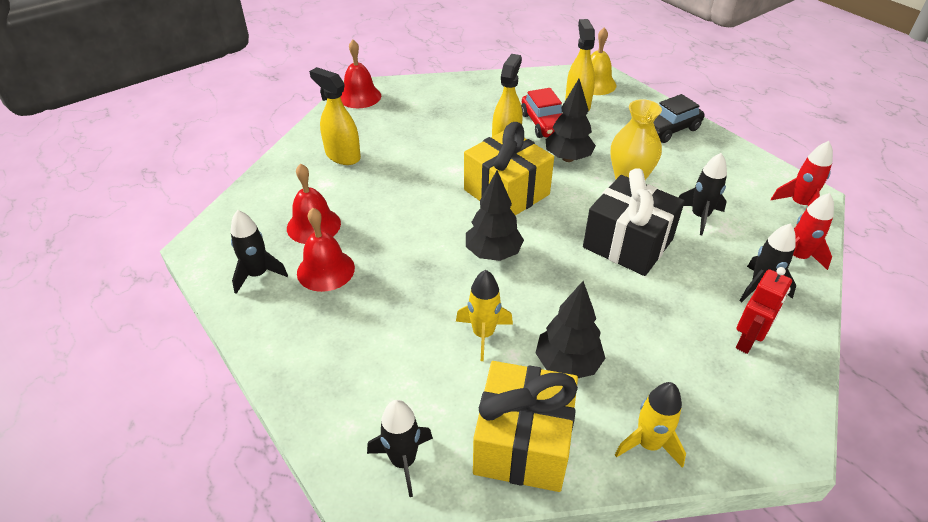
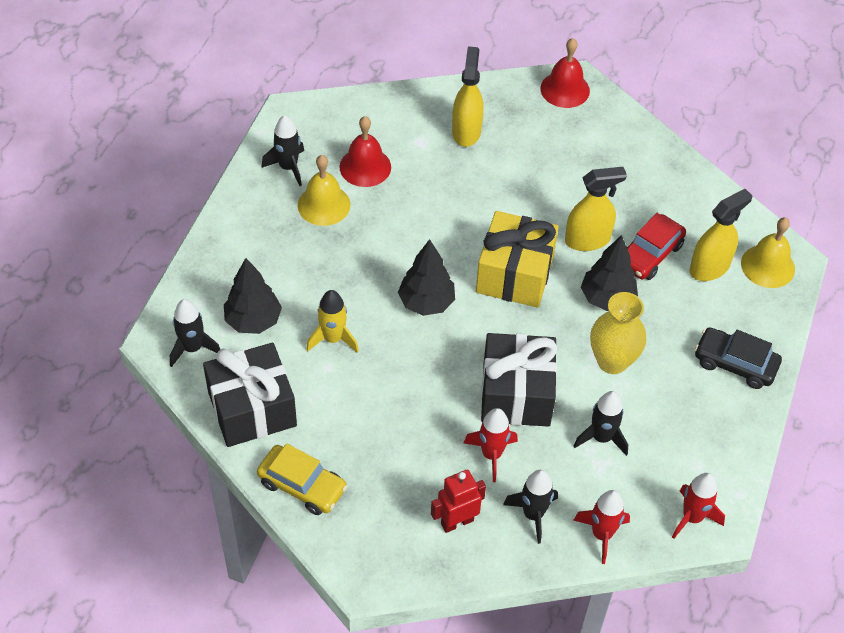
camera: 55 degrees right, 10 degrees up
(325, 270) = (324, 205): red bell -> yellow bell
(523, 443) = (252, 409): yellow gift -> black gift
(567, 364) = (342, 406): black tree -> black tree (253, 321)
(648, 444) = (302, 485): yellow rocket -> yellow car
(683, 285) = (491, 454): none -> red rocket
(747, 341) = (457, 522): red robot -> red robot turned 150 degrees clockwise

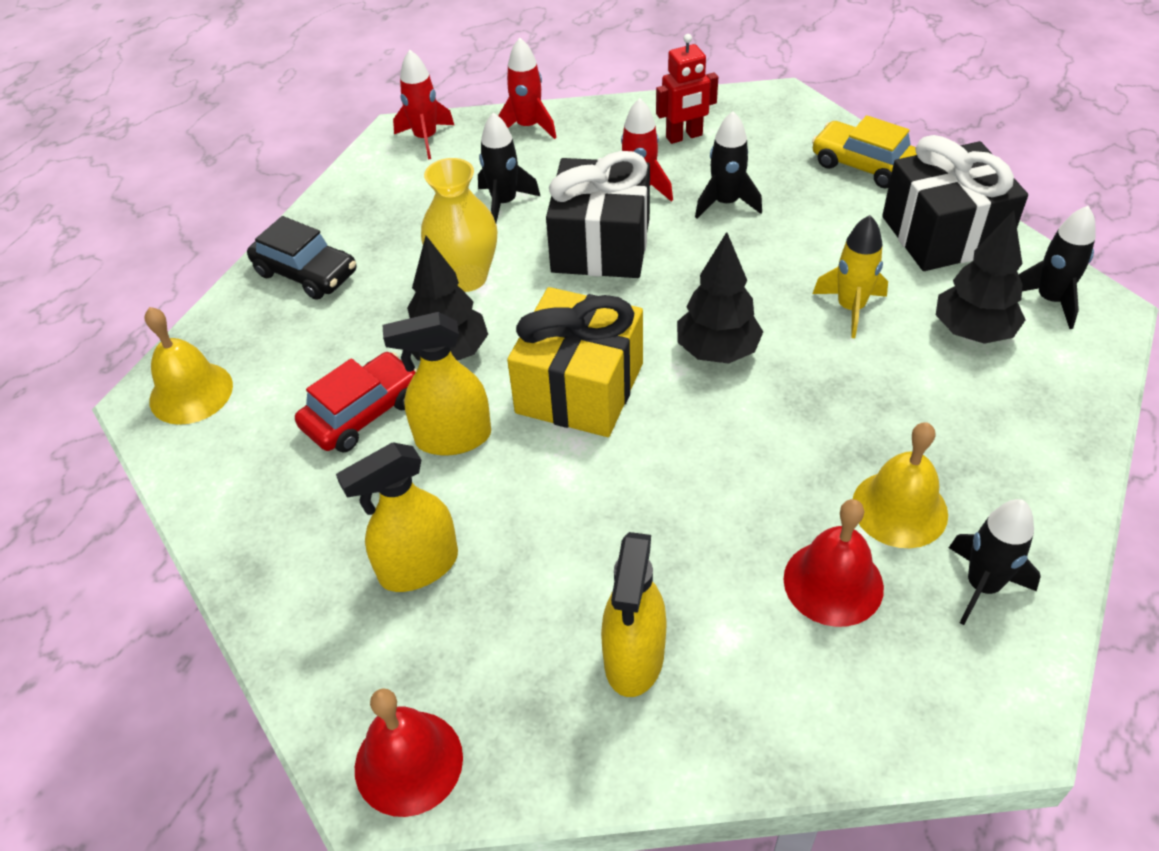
camera: 170 degrees left, 5 degrees down
(533, 514) = (599, 141): black rocket -> black rocket (726, 203)
(709, 267) = (279, 392): yellow spray bottle -> yellow spray bottle (418, 566)

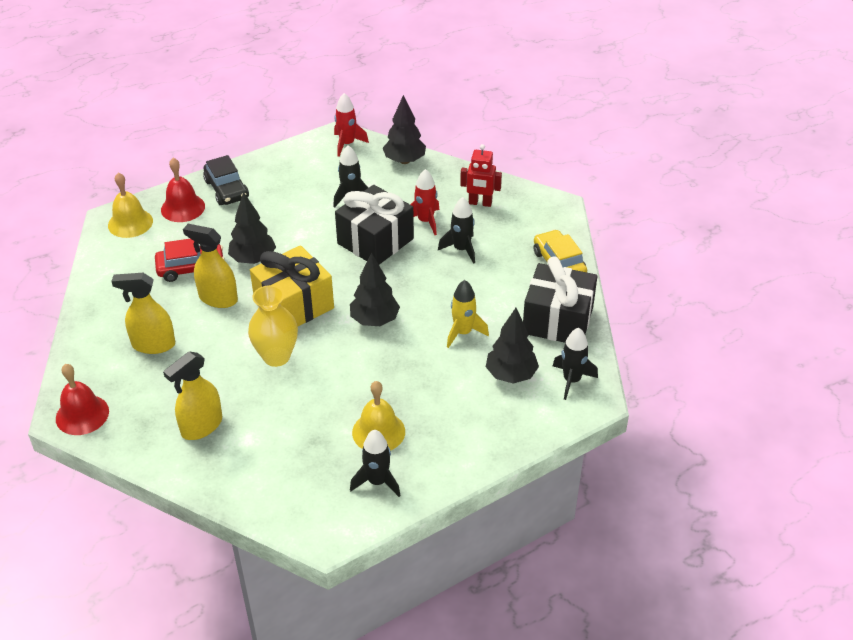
camera: 30 degrees right, 5 degrees down
(466, 278) = (296, 227): yellow vase -> yellow vase (276, 356)
(528, 127) = (404, 161): red rocket -> black tree
(833, 583) = (314, 444): red bell -> red bell (183, 208)

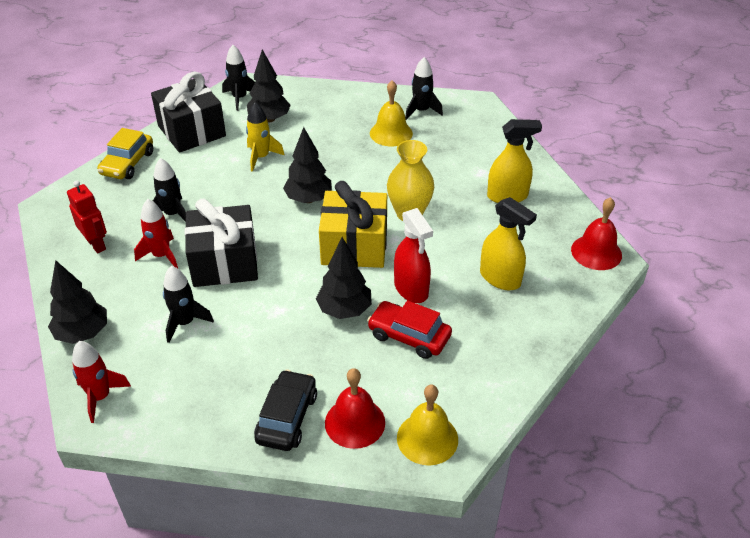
camera: 140 degrees left, 0 degrees up
(218, 298) = (411, 289): yellow spray bottle -> red spray bottle

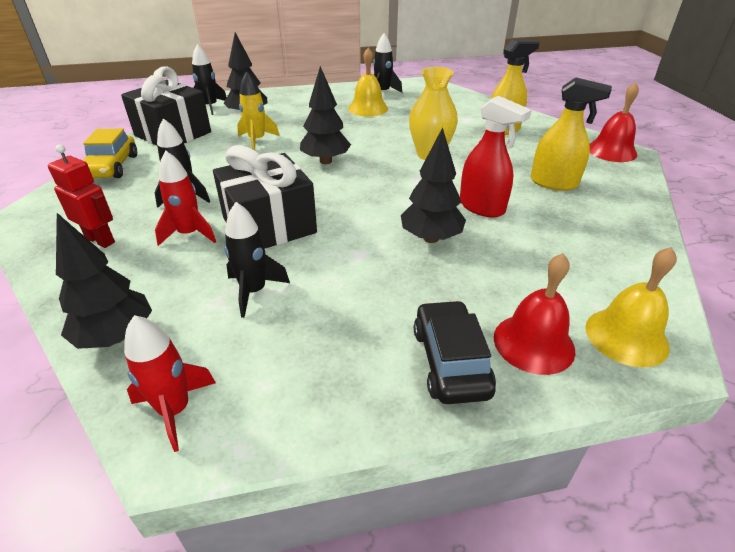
camera: 20 degrees left, 5 degrees down
(354, 246) = (398, 186): yellow gift -> none
(409, 336) = (515, 245): red car -> none

